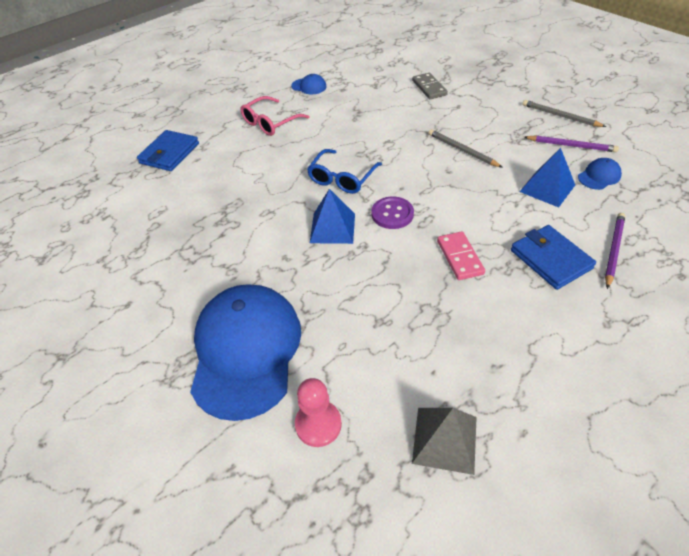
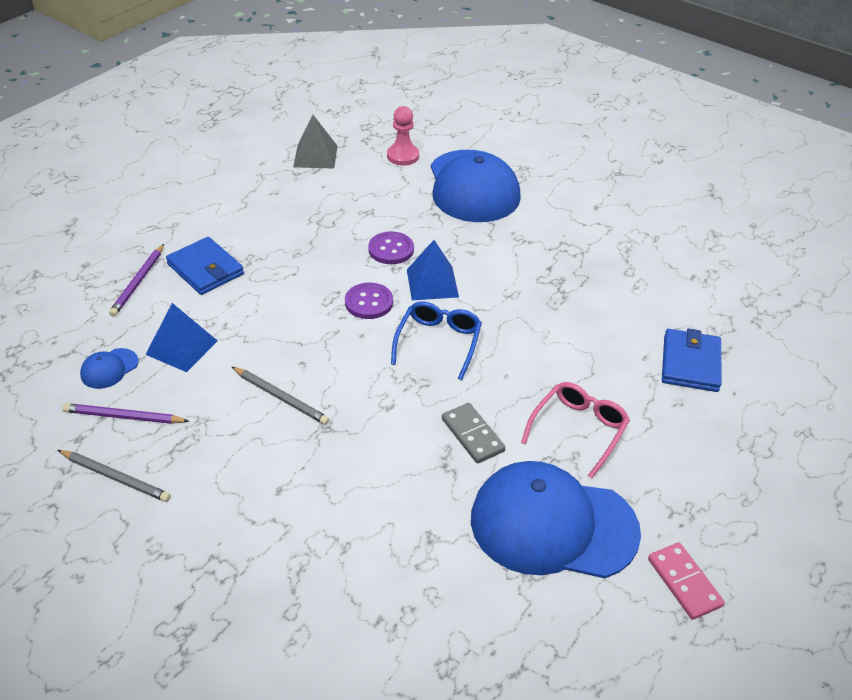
camera: 165 degrees right, 5 degrees down
(309, 86) = (553, 525): blue cap -> blue cap, size x2.49
(363, 267) = (391, 249): none -> purple button
(429, 88) = (329, 536): grey domino -> grey domino (472, 435)
(460, 257) = (296, 264): pink domino -> pink domino (684, 582)

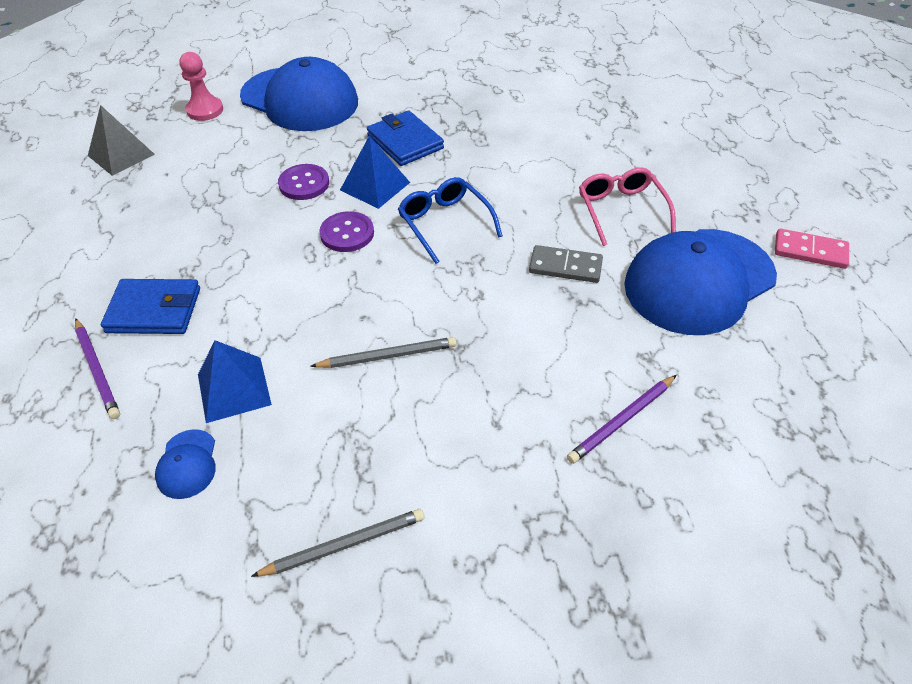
camera: 45 degrees left, 5 degrees up
(124, 417) = (270, 490): purple pencil -> purple pencil (622, 421)
(690, 363) = (617, 121): blue wallet -> blue wallet (405, 142)

